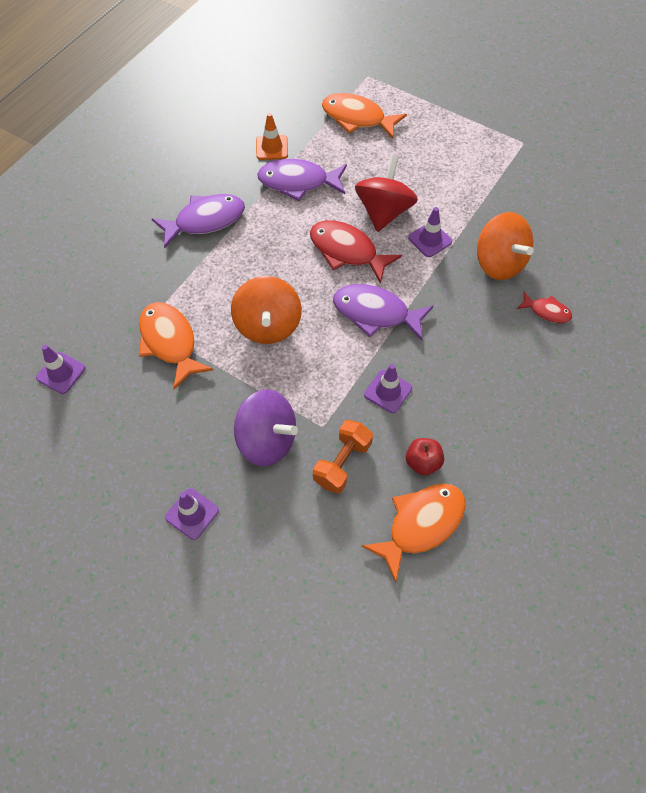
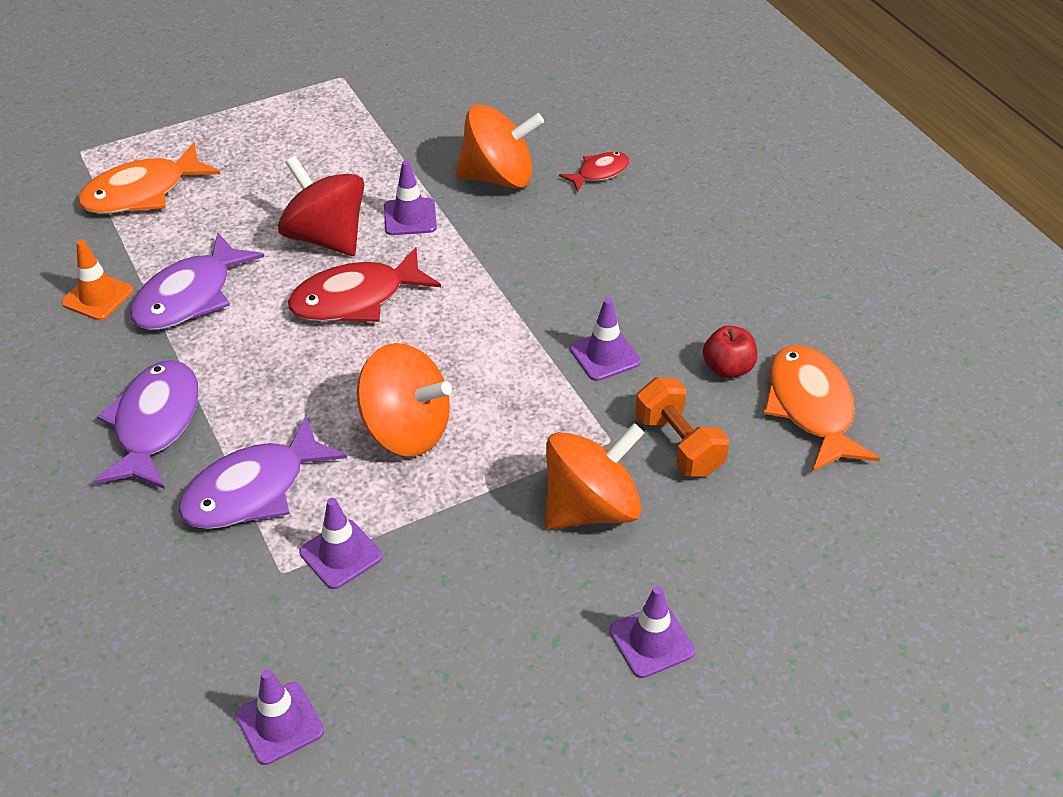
camera: 60 degrees left, 15 degrees down
(170, 342) = (341, 554): orange fish -> purple traffic cone
(267, 440) = (591, 508): purple spinning top -> orange spinning top
(375, 313) = (478, 315): purple fish -> purple fish (253, 490)

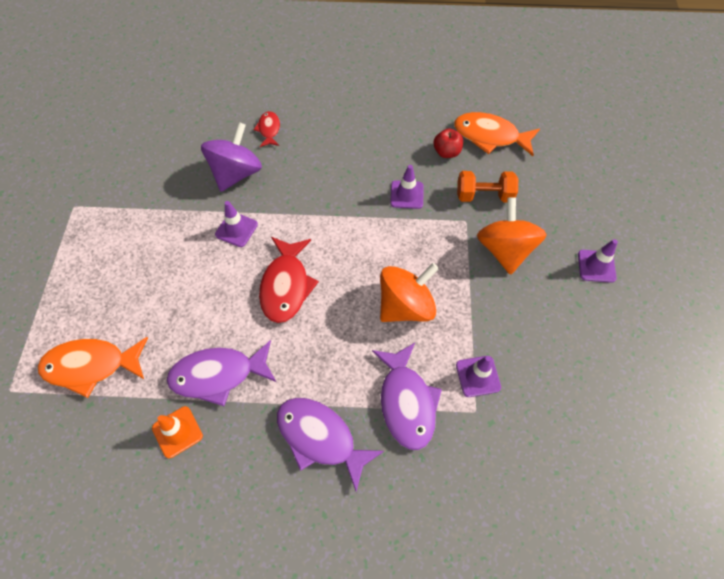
camera: 60 degrees left, 15 degrees up
(142, 192) = (91, 366): orange fish -> orange fish turned 90 degrees clockwise
(190, 296) = (218, 375): purple fish -> purple fish turned 105 degrees clockwise
(280, 723) = (578, 453): purple traffic cone -> none
(326, 237) = (221, 278): red spinning top -> none
(498, 177) = (236, 173): orange spinning top -> purple spinning top

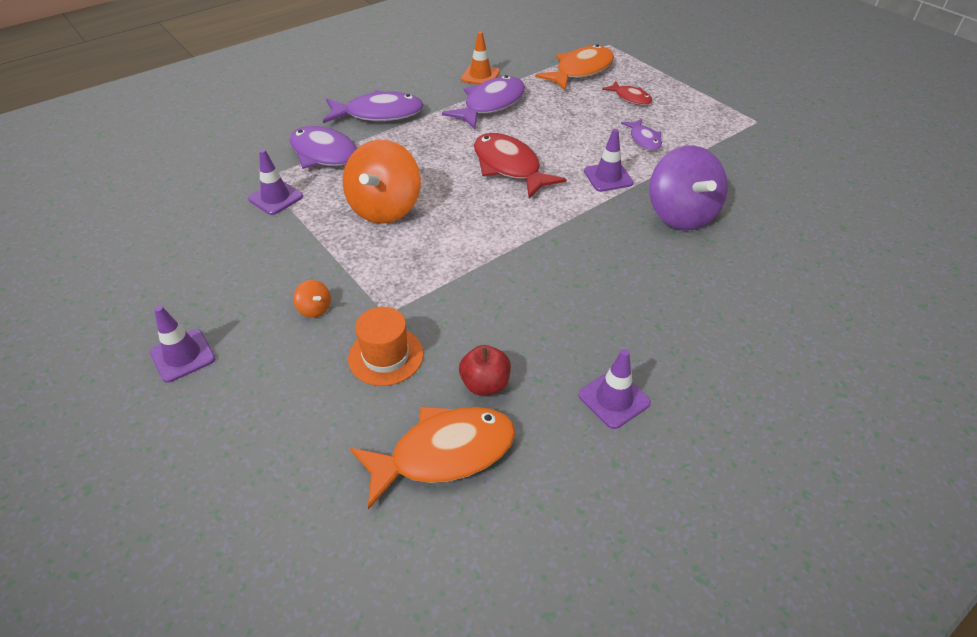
camera: 140 degrees right, 15 degrees down
(167, 245) = (644, 140): none -> purple fish
(269, 130) = (722, 272): red fish -> red fish (630, 98)
(407, 195) = (482, 300): purple traffic cone -> purple traffic cone (614, 399)
(484, 196) = (386, 356): orange dumbbell -> orange hat
(505, 250) = (315, 309): orange spinning top -> orange spinning top, size x0.40

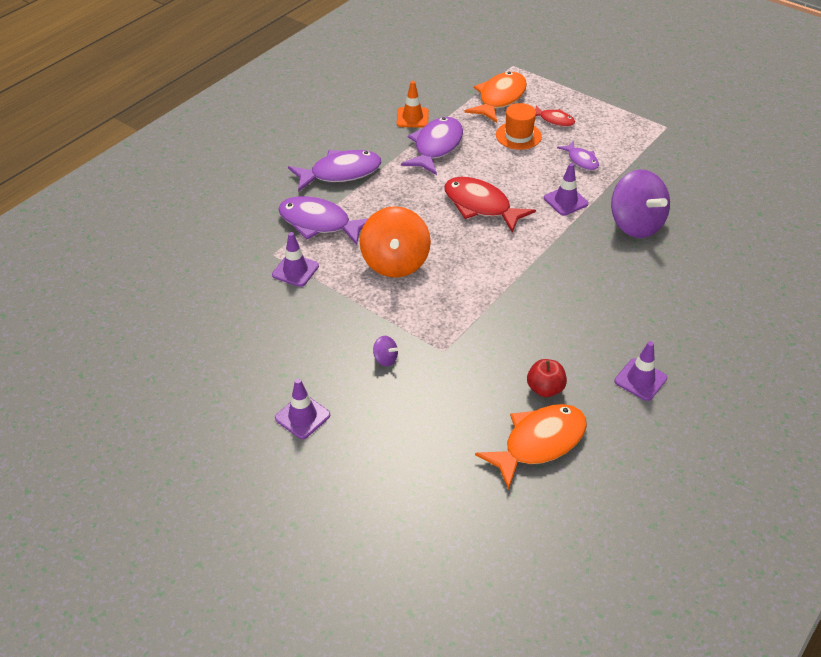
camera: 15 degrees left, 0 degrees up
(315, 309) = (385, 359): orange spinning top -> purple spinning top
(386, 356) = (461, 384): orange hat -> orange hat (518, 136)

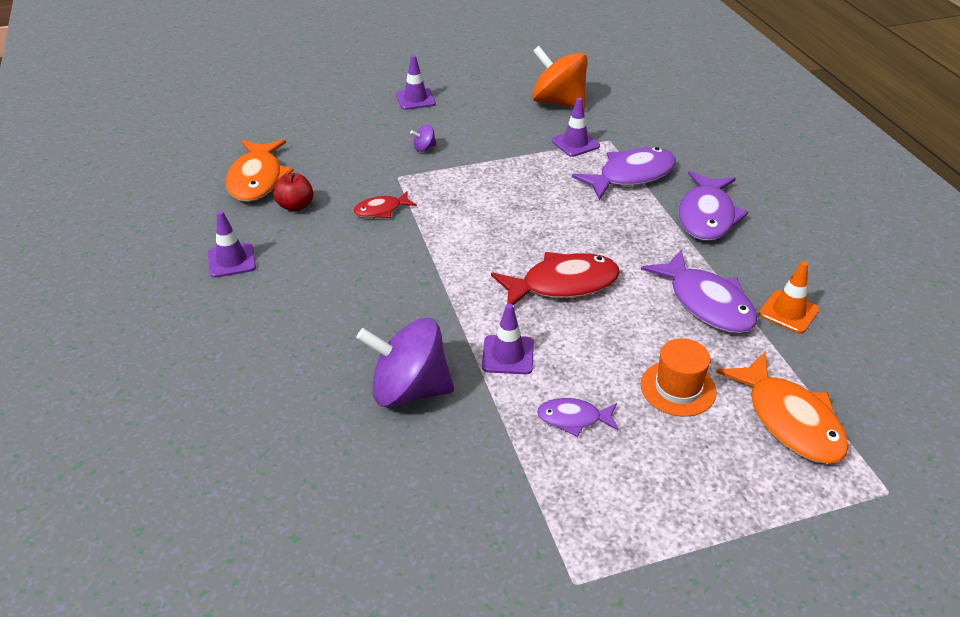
camera: 125 degrees right, 5 degrees down
(395, 262) = (531, 195): orange spinning top -> orange spinning top (558, 102)
(554, 120) = (690, 448): red fish -> red fish (381, 210)

